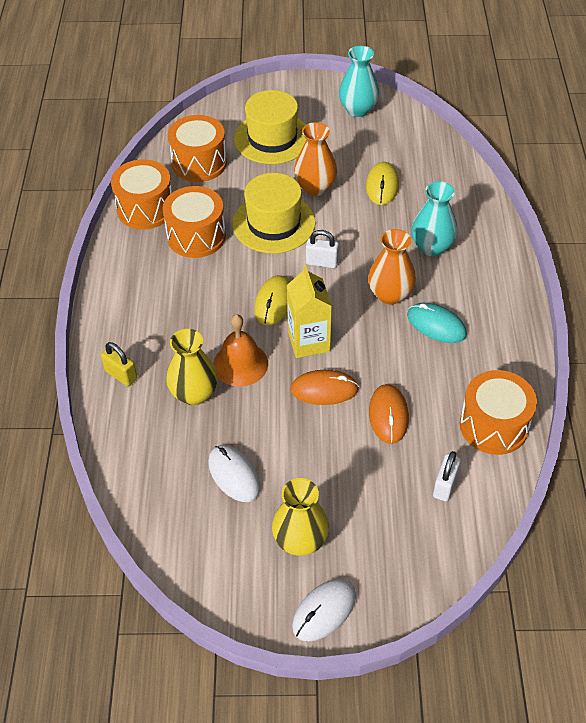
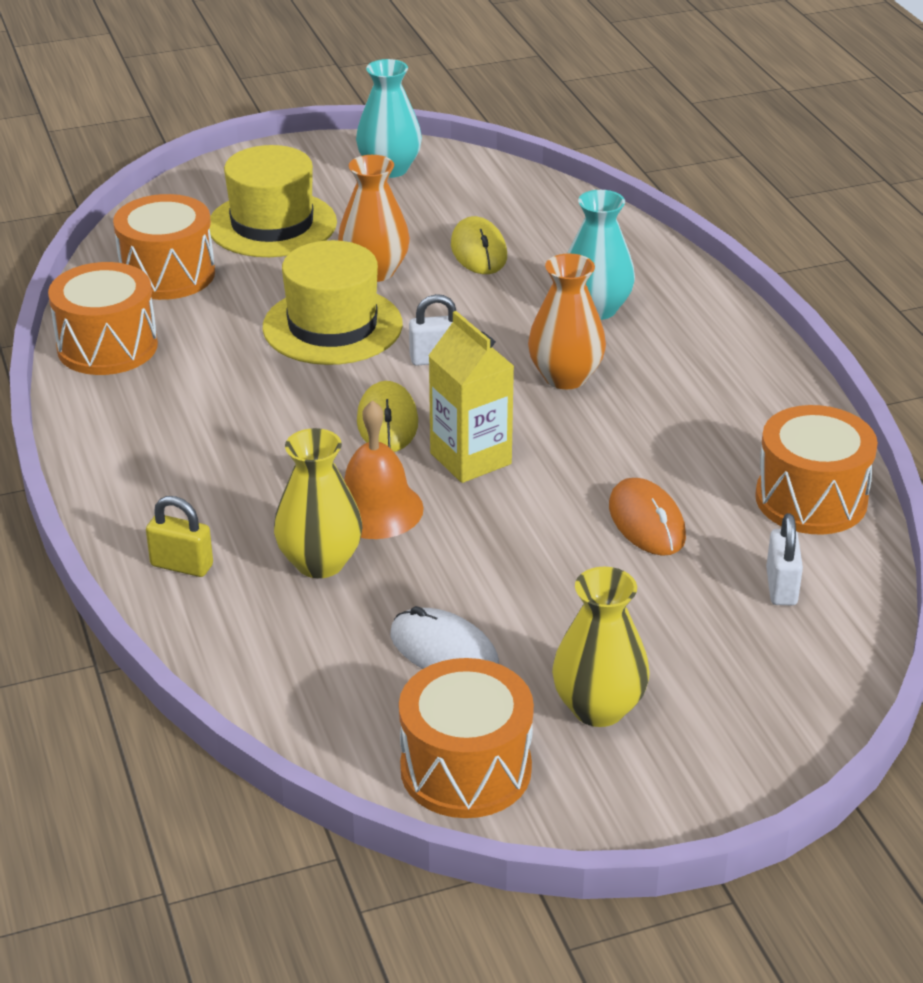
camera: 20 degrees left, 15 degrees down
(196, 236) = (213, 365): orange drum -> orange drum (466, 769)
(324, 389) = (529, 512): orange mouse -> none
(324, 611) = (686, 787): white mouse -> none
(436, 325) = (656, 399): turquoise mouse -> none

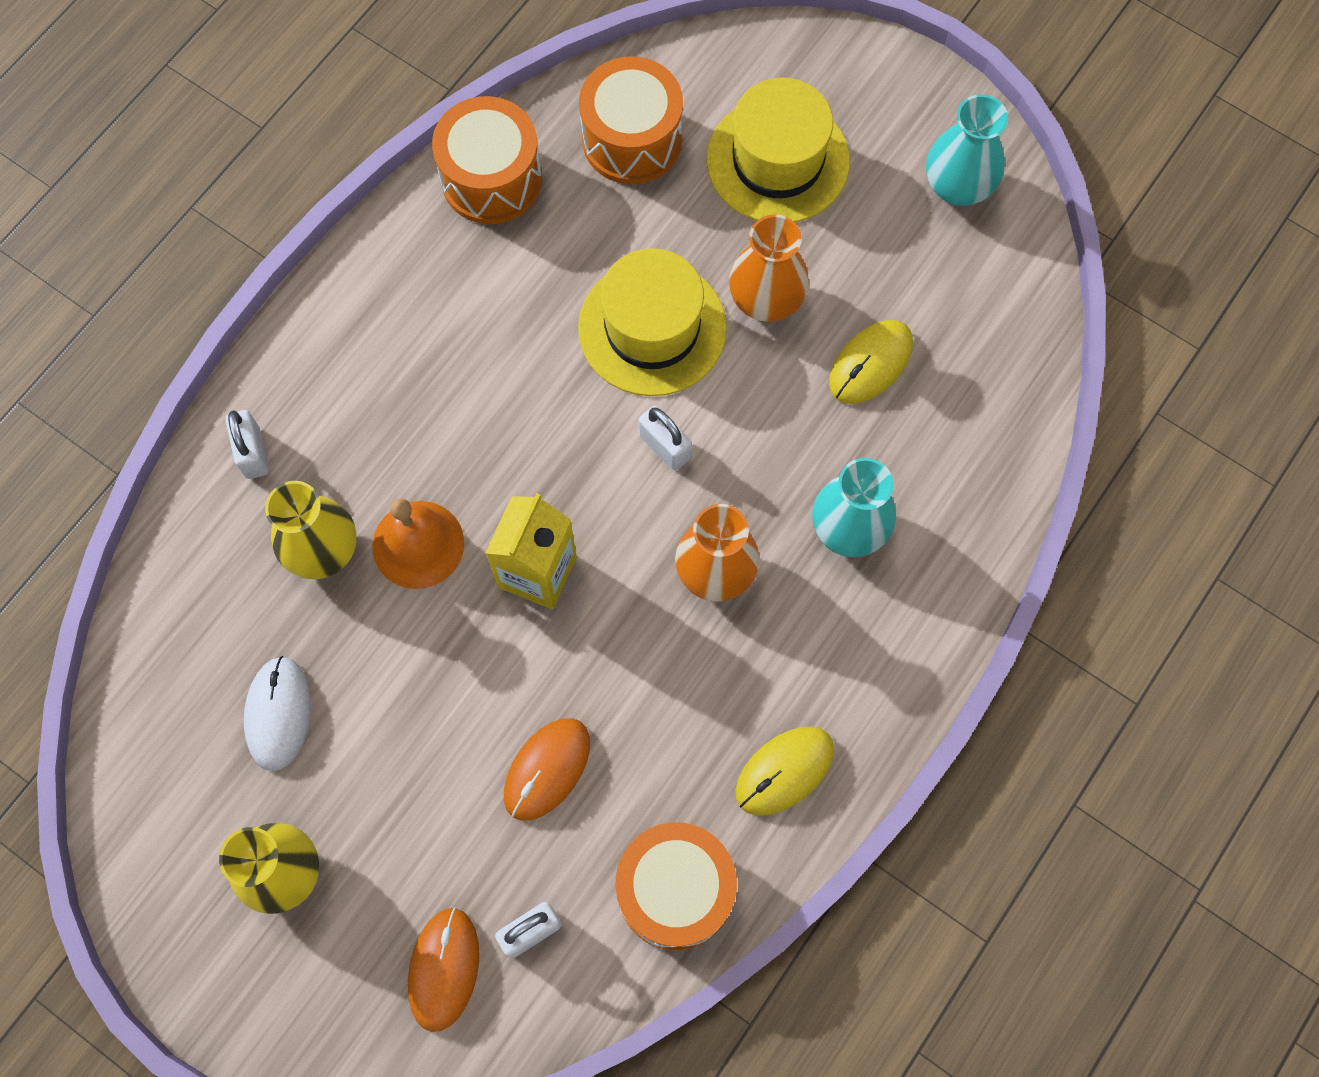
camera: 55 degrees right, 35 degrees up
(182, 565) = (253, 453): yellow padlock -> white padlock
(387, 422) = (542, 471): yellow mouse -> yellow mouse (784, 771)
(466, 769) = (157, 816): orange drum -> none
(774, 649) = (444, 969): none -> orange mouse

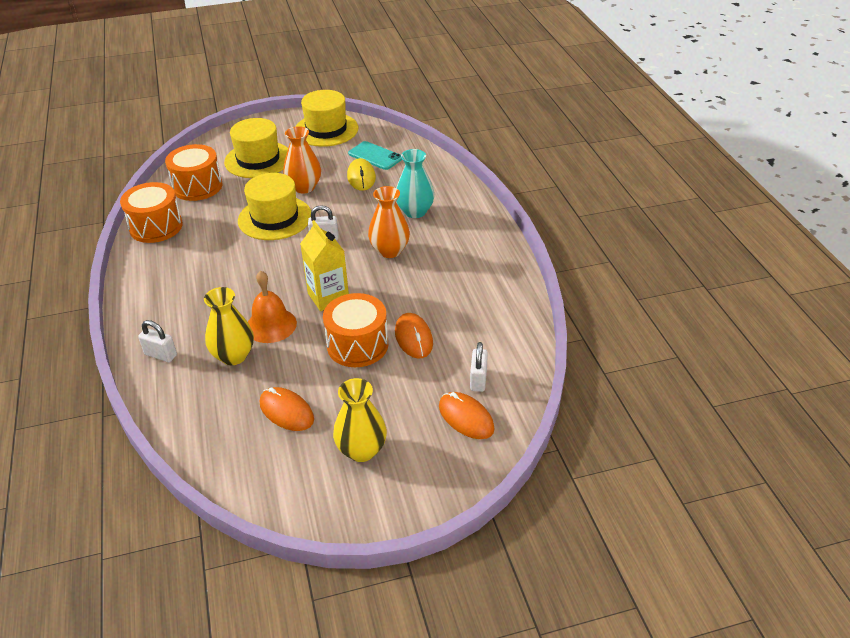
camera: 50 degrees left, 30 degrees down
(278, 714) = (286, 411): white mouse -> orange mouse
(675, 890) = (506, 327): orange drum -> orange drum (357, 345)
(784, 771) = (489, 273): yellow mouse -> none
(950, 334) = (375, 156): none -> turquoise phone
(957, 186) = (326, 130): turquoise vase -> yellow hat

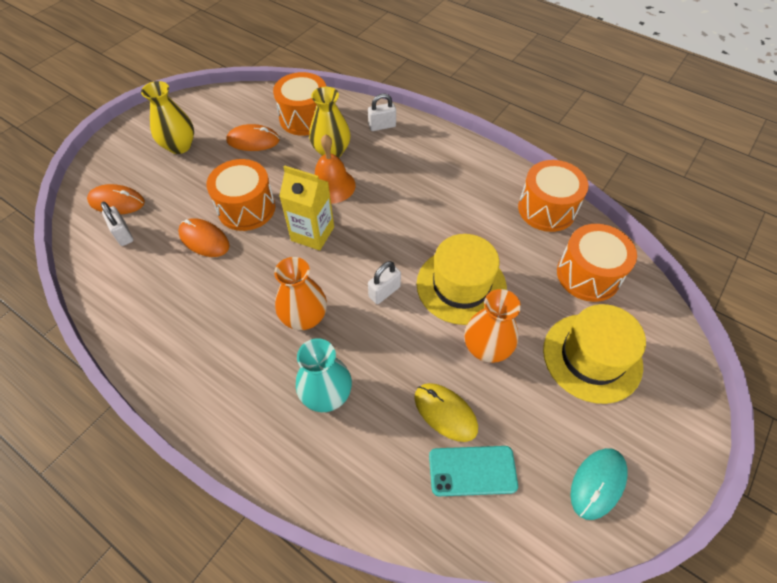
camera: 140 degrees right, 15 degrees up
(212, 408) = (304, 118): none -> orange drum
(326, 130) = (597, 483): yellow hat -> turquoise mouse

